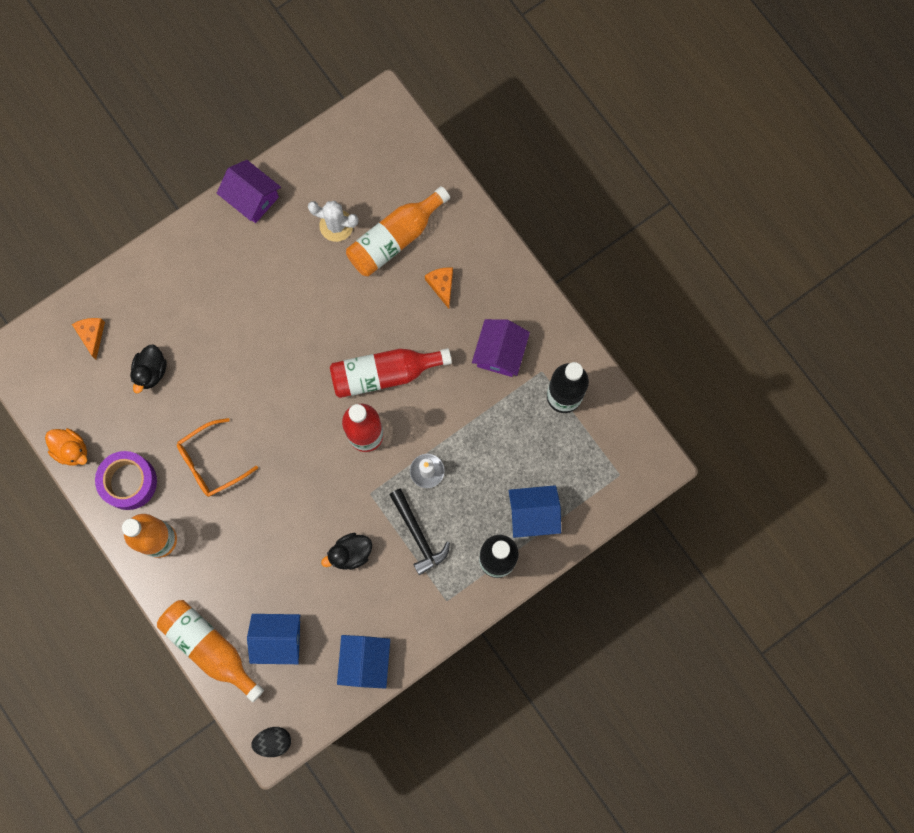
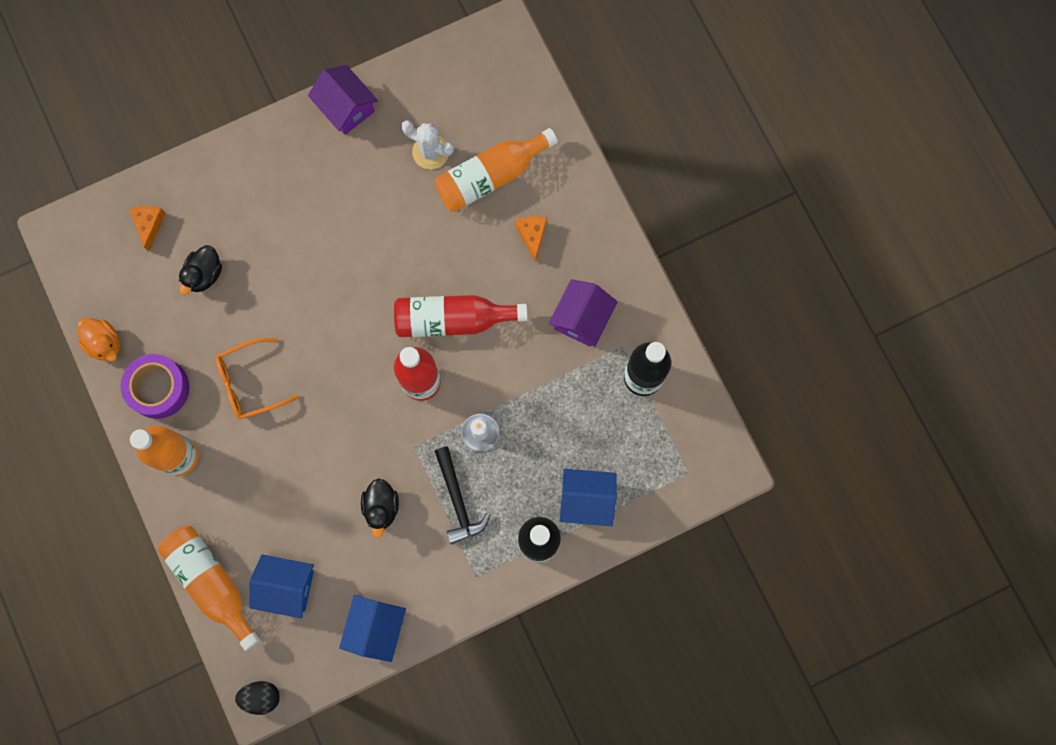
camera: 10 degrees right, 0 degrees up
(350, 553) = (381, 507): black duck -> black duck turned 75 degrees counterclockwise

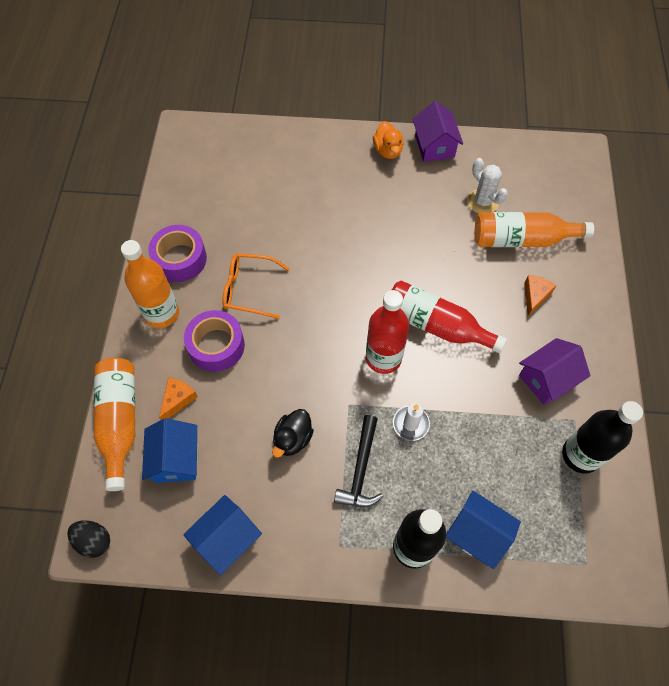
camera: 30 degrees right, 15 degrees down
(104, 343) = (163, 210): orange duck -> orange duck (388, 150)
(149, 225) = (247, 153): orange cheese -> orange cheese (178, 399)
(204, 274) = (264, 201): black duck -> none
(255, 459) = (216, 346): none -> purple tape
(286, 586) = (175, 459): blue house -> blue house turned 45 degrees clockwise

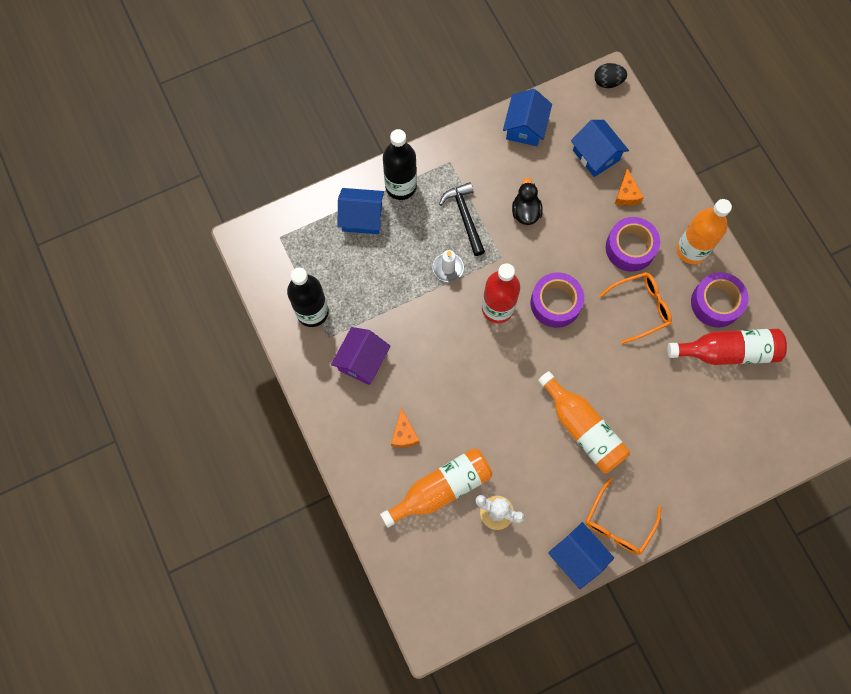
camera: 150 degrees right, 10 degrees up
(120, 422) = (654, 158): orange bottle -> orange bottle (582, 428)
(324, 334) = (555, 303): none -> purple tape
(388, 150) = (618, 524): orange duck -> orange glasses
(434, 146) = (577, 556): purple house -> blue house
(436, 325) = (472, 360): red bottle -> red bottle (728, 351)

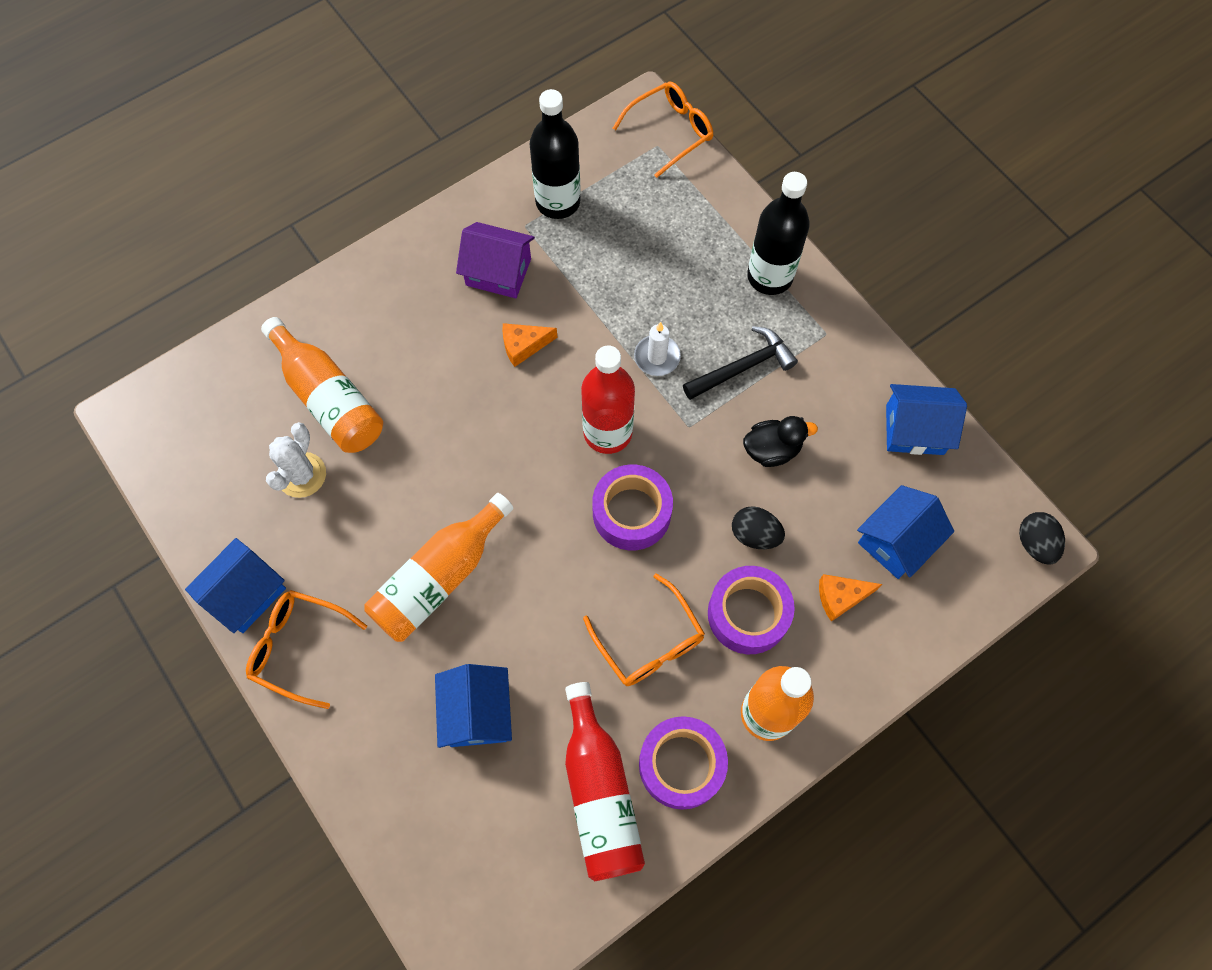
camera: 80 degrees right, 5 degrees down
(270, 226) = (670, 132): none -> orange glasses
(362, 217) = (709, 236): blue house -> blue house (477, 712)
(404, 434) = (402, 340): orange cheese -> orange cheese (524, 346)
(580, 233) = (755, 535): none -> black egg

